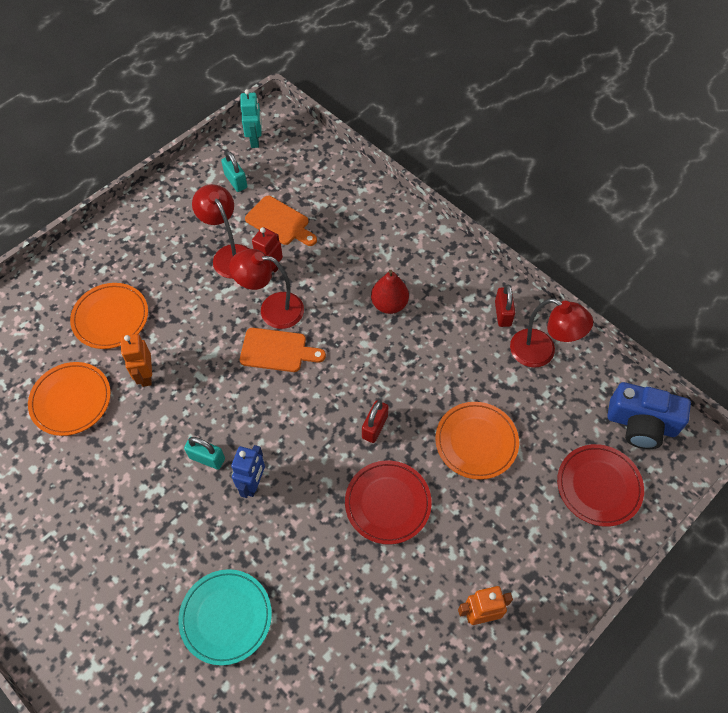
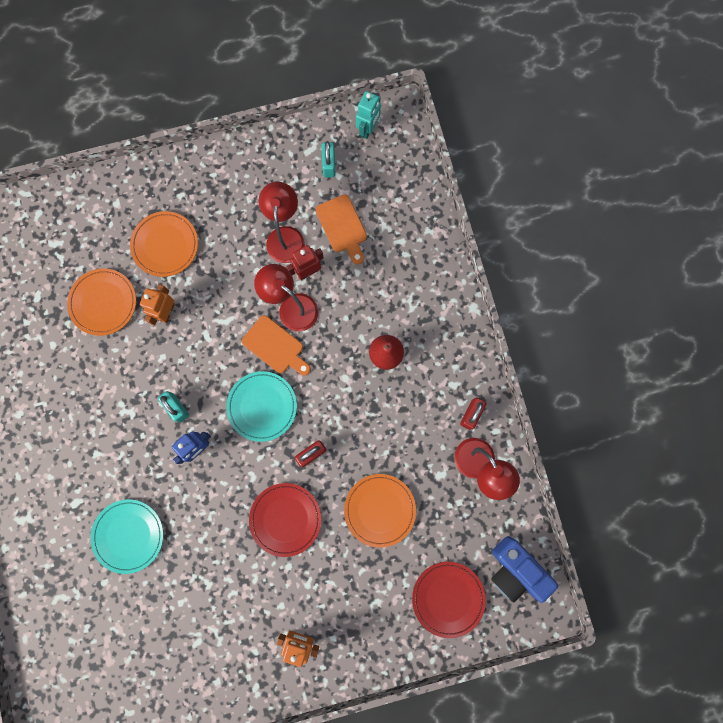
camera: 30 degrees right, 20 degrees up
(297, 410) = (262, 406): none -> turquoise plate

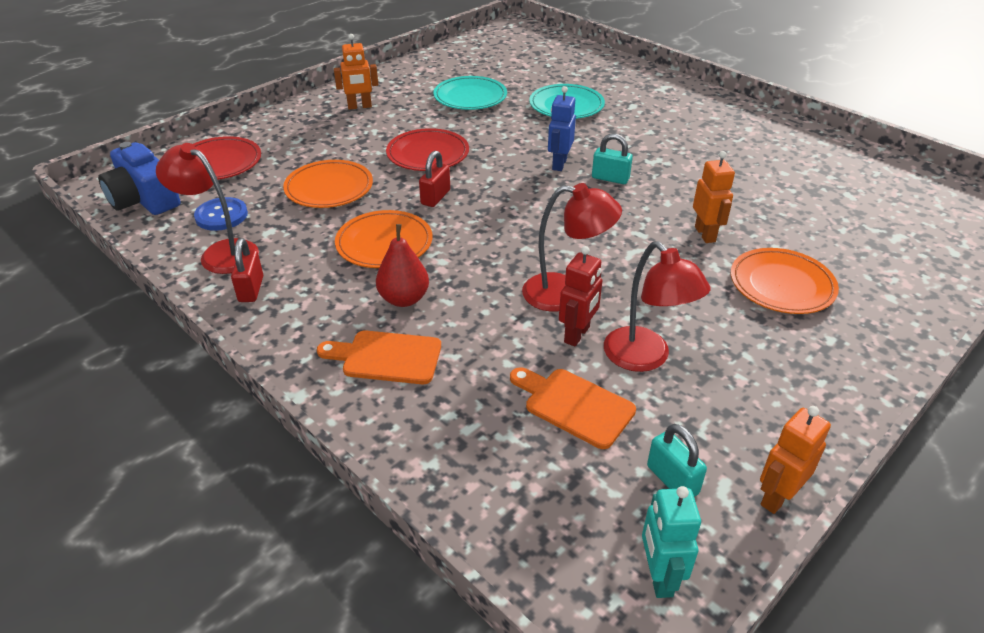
camera: 150 degrees right, 40 degrees down
(103, 303) = (779, 215): orange plate -> orange plate (384, 243)
(262, 406) = (521, 208): turquoise plate -> turquoise plate (470, 97)
(275, 346) = (551, 254): orange cutting board -> orange cutting board (386, 357)
(292, 133) = (777, 497): none -> orange robot
(466, 514) = (221, 216): none -> blue button
(515, 570) = (144, 199): blue camera -> blue camera turned 150 degrees counterclockwise

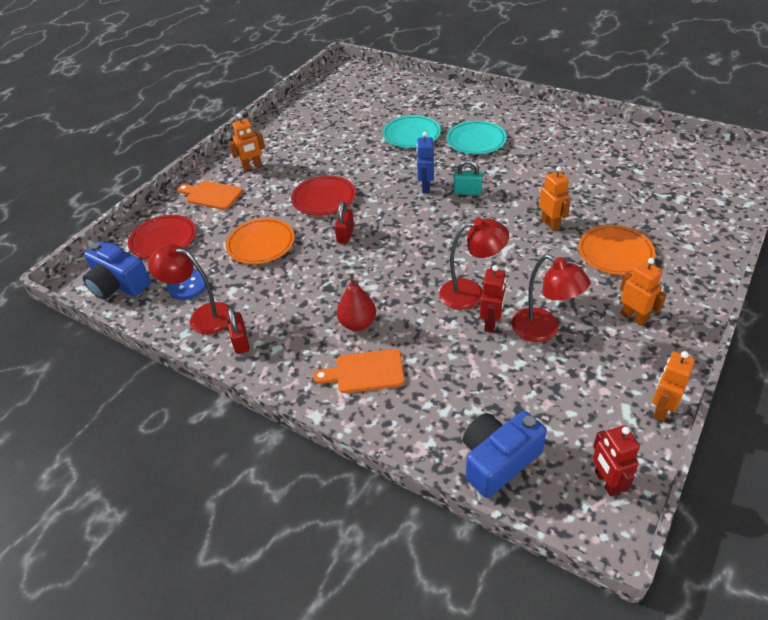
camera: 10 degrees left, 5 degrees up
(384, 243) = (324, 281): orange plate -> none
(470, 97) = (335, 141): turquoise plate -> turquoise plate (476, 140)
(514, 508) = (498, 460): none -> blue camera
(574, 405) = (509, 377): orange cutting board -> orange cutting board (211, 195)
(658, 576) = (606, 482): turquoise robot -> red robot
(672, 480) = (592, 414): turquoise padlock -> none
(779, 368) = (634, 317): none -> orange robot

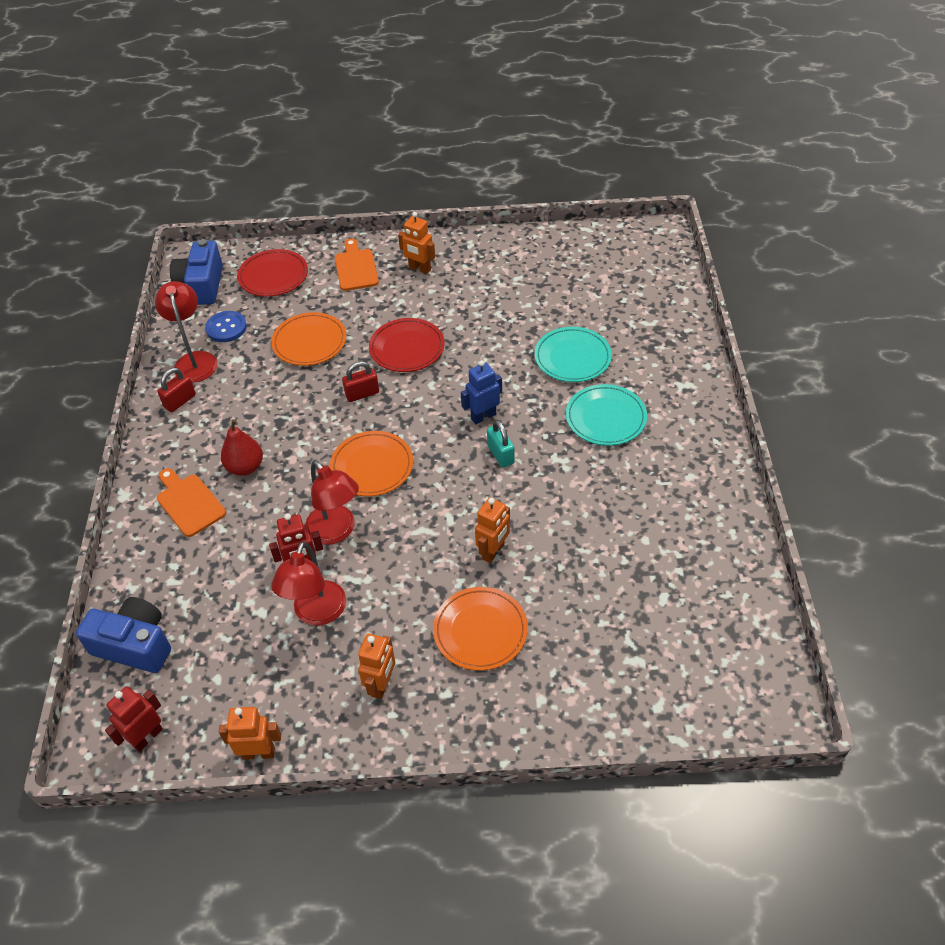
camera: 55 degrees right, 5 degrees up
(423, 253) = (372, 466): none -> orange plate

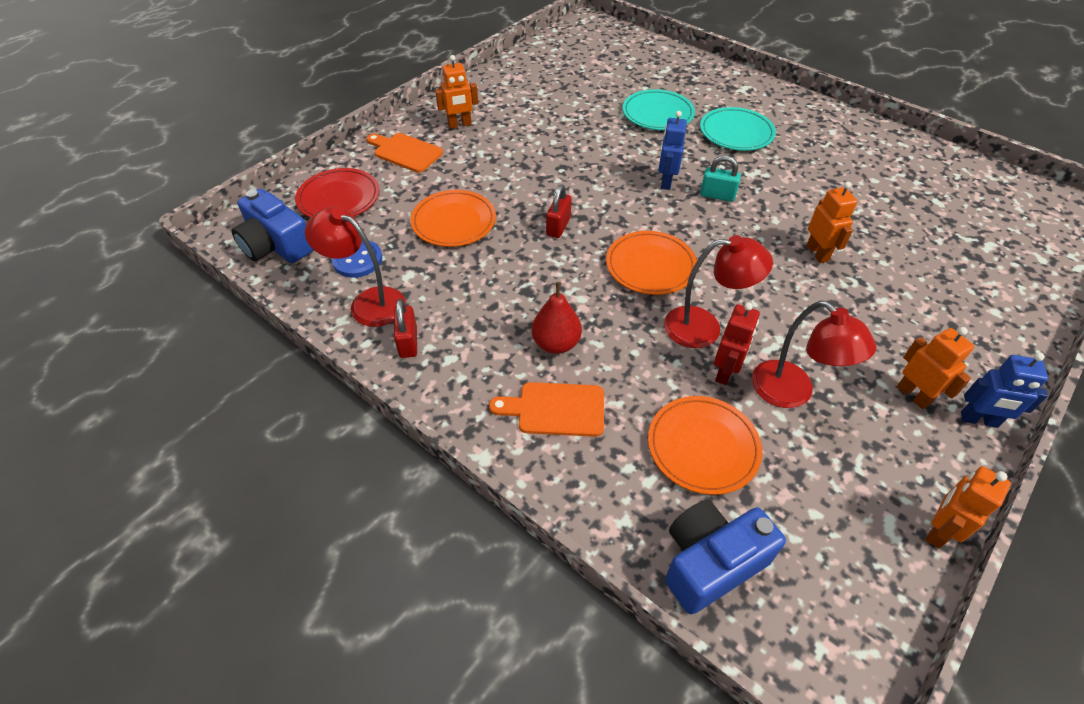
camera: 50 degrees left, 0 degrees up
(147, 737) = (852, 621): red robot -> none
(392, 736) = (979, 420): none -> blue robot
(407, 348) = (539, 177): red plate -> none
(480, 631) = (897, 305): orange plate -> orange plate (703, 447)

